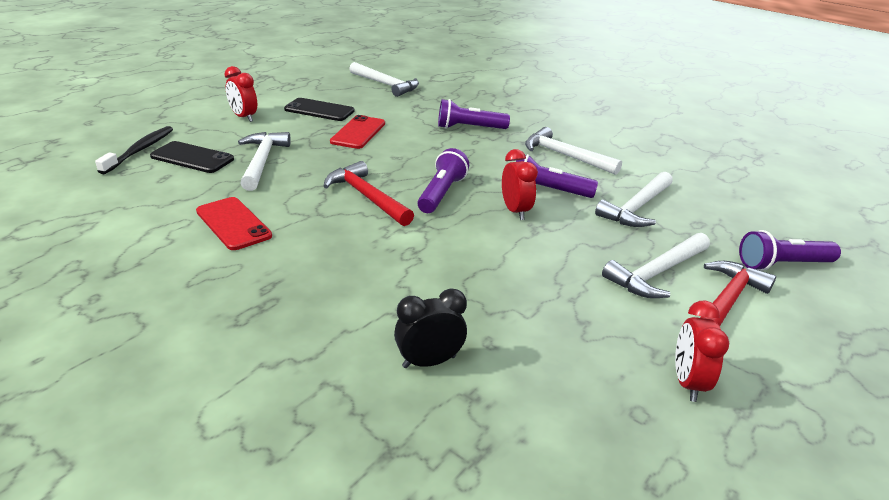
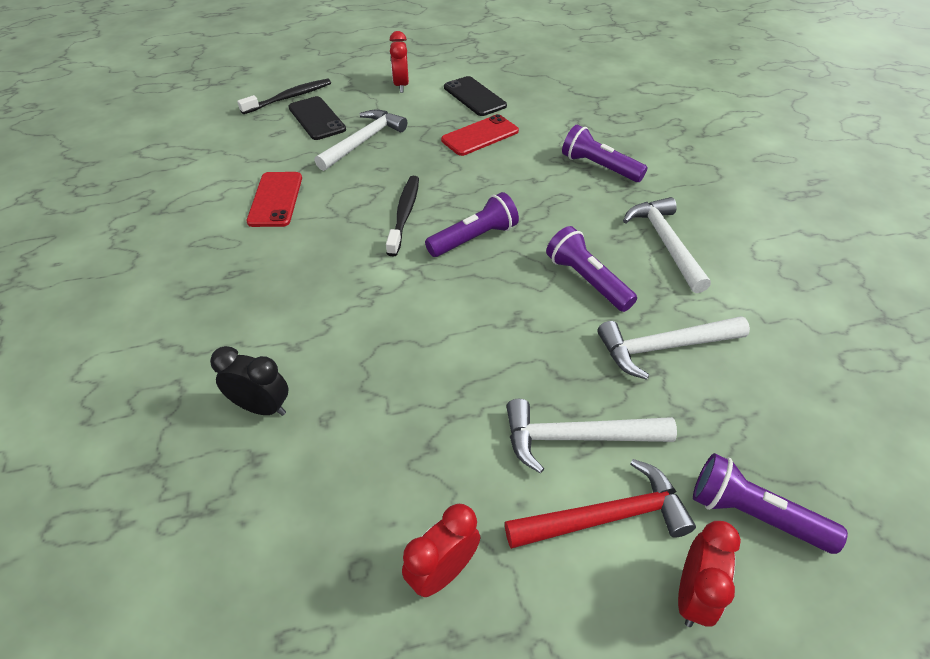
camera: 40 degrees right, 15 degrees up
(367, 197) = (404, 214): red hammer -> black toothbrush
(386, 85) = (576, 82): white hammer -> none
(515, 211) = (521, 290): red clock -> red clock (692, 595)

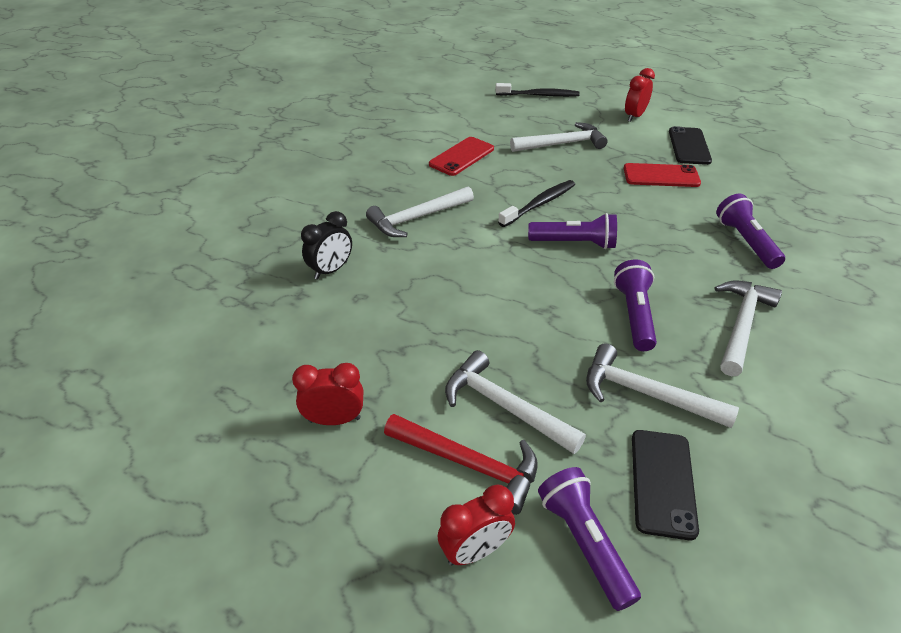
camera: 40 degrees right, 5 degrees down
(262, 407) = (331, 270): black clock -> black clock turned 75 degrees clockwise
(297, 292) = (417, 218): none -> white hammer
(317, 118) = (544, 116): black phone -> black phone (663, 482)

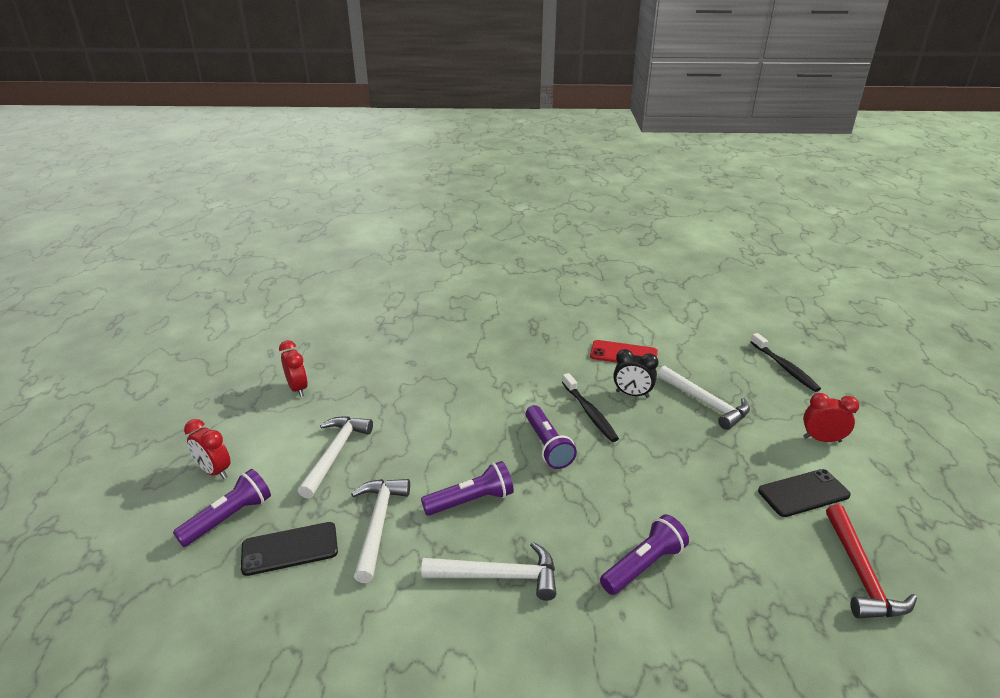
camera: 65 degrees right, 10 degrees down
(331, 270) = (431, 343): black clock -> black clock (632, 394)
(417, 218) = (517, 358): white hammer -> none
(469, 464) = (279, 451): red hammer -> red hammer (860, 573)
(539, 204) = (589, 413): black toothbrush -> black toothbrush turned 45 degrees clockwise
(661, 176) = (714, 481): red phone -> none

